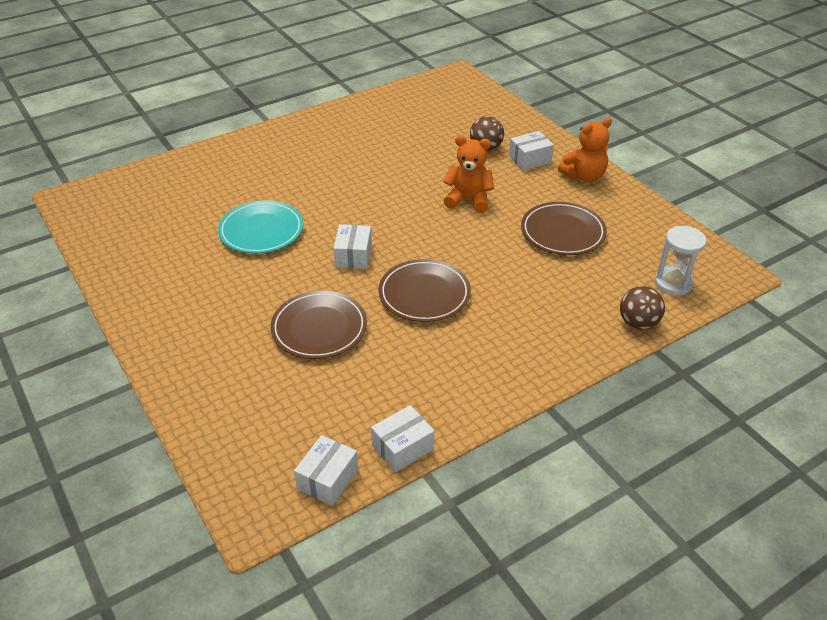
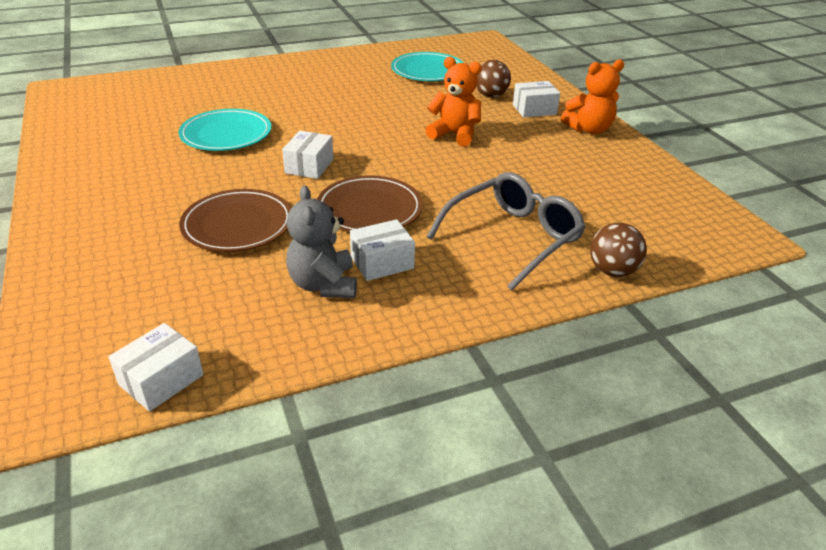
camera: 10 degrees right, 5 degrees down
(403, 447) = (270, 359): white box -> white box (382, 262)
(416, 374) = (323, 284): none -> grey teddy bear
(417, 124) = (428, 71): none -> turquoise plate
(553, 303) = (514, 237): none -> grey glasses
(563, 232) = (549, 174): brown plate -> none
(673, 283) = (667, 237): white hourglass -> none

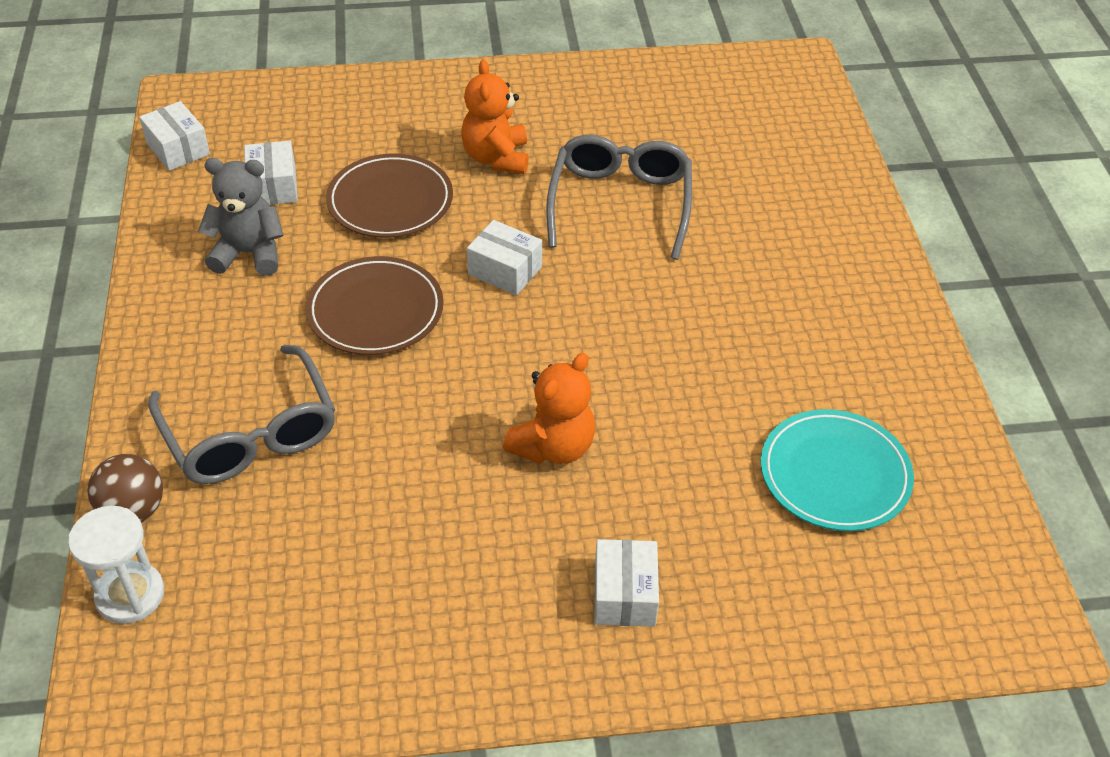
camera: 105 degrees right, 10 degrees up
(226, 134) = (620, 202): turquoise plate -> grey glasses
(382, 262) = (262, 303): white box -> white box (273, 186)
(490, 96) = (699, 543): brown ball -> none
(589, 129) = (520, 655): orange teddy bear -> orange teddy bear (496, 158)
(670, 253) = (130, 595): none -> white hourglass

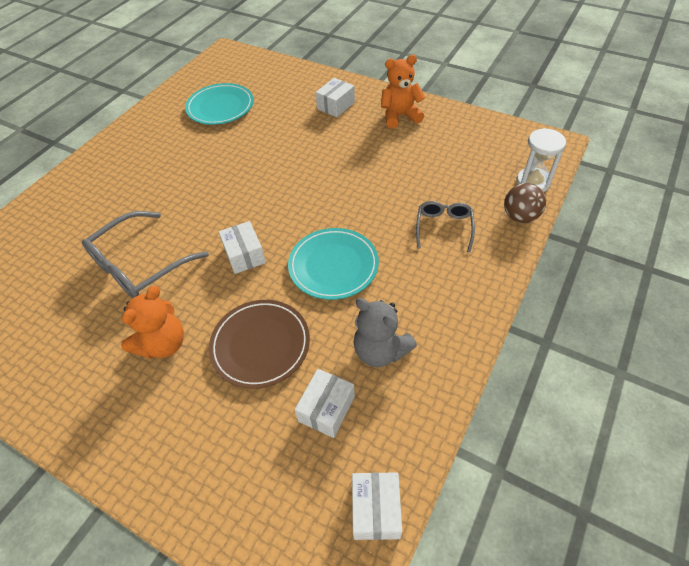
camera: 140 degrees left, 5 degrees up
(251, 435) = (444, 227): grey glasses -> grey glasses, size x0.59
(375, 311) = (333, 266): brown plate -> turquoise plate
(553, 447) = (310, 160): orange teddy bear -> orange teddy bear (400, 116)

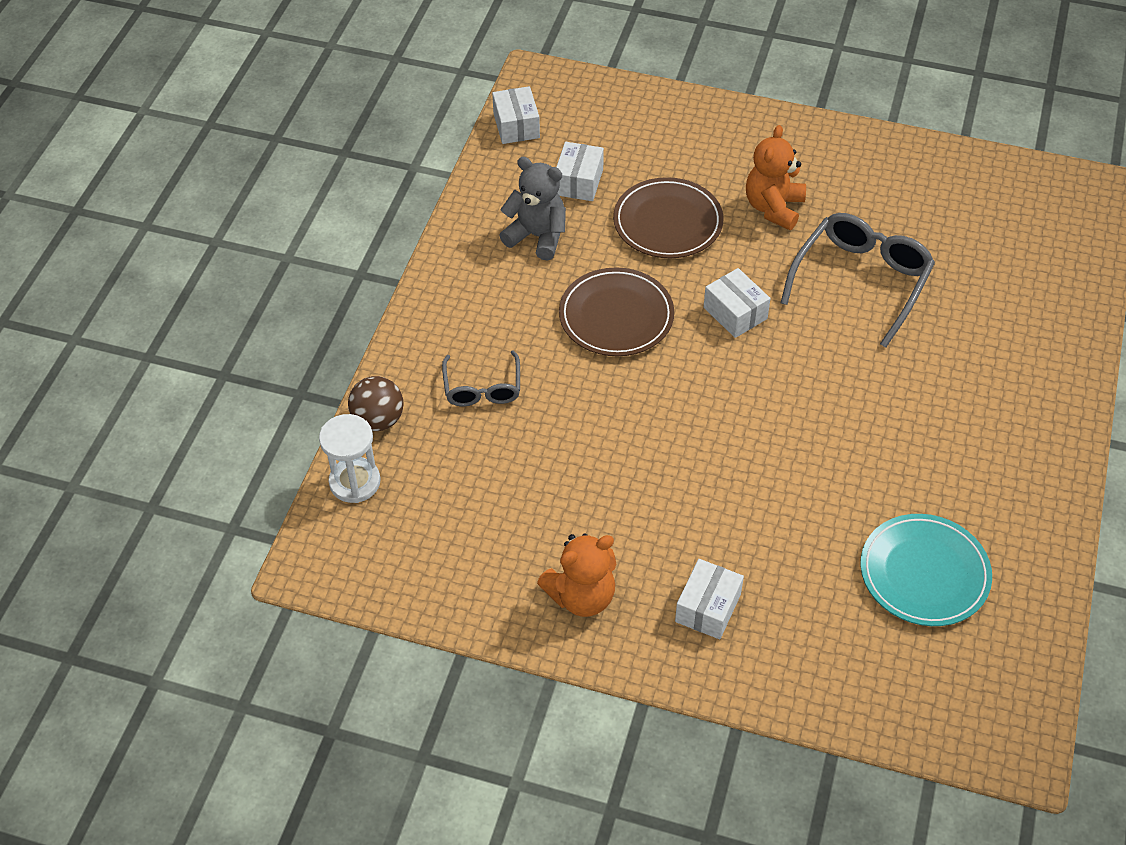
camera: 165 degrees right, 0 degrees up
(333, 266) = (616, 316): turquoise plate -> brown plate

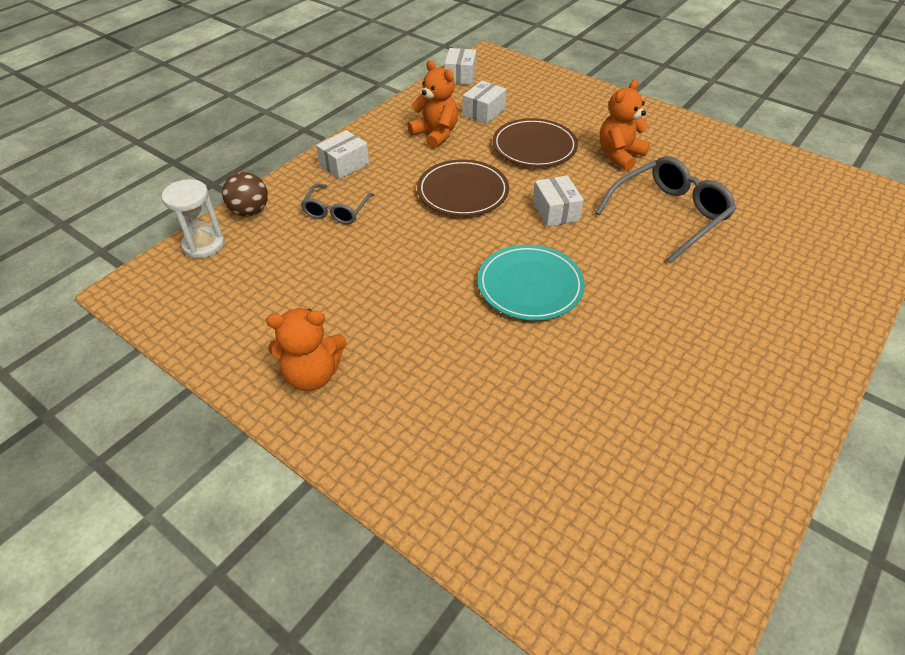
camera: 20 degrees right, 5 degrees down
(537, 236) = (435, 134): grey teddy bear -> orange teddy bear
(708, 608) = (413, 418): white box -> white box (344, 165)
(924, 573) = (631, 453): turquoise plate -> turquoise plate (530, 286)

